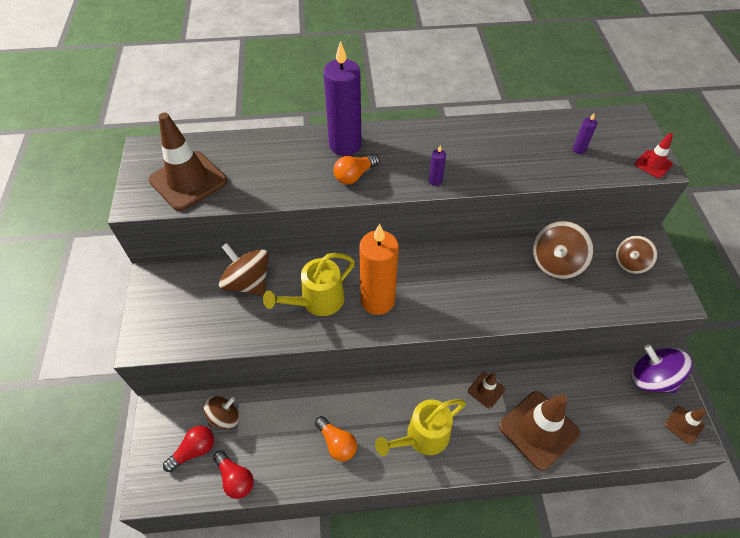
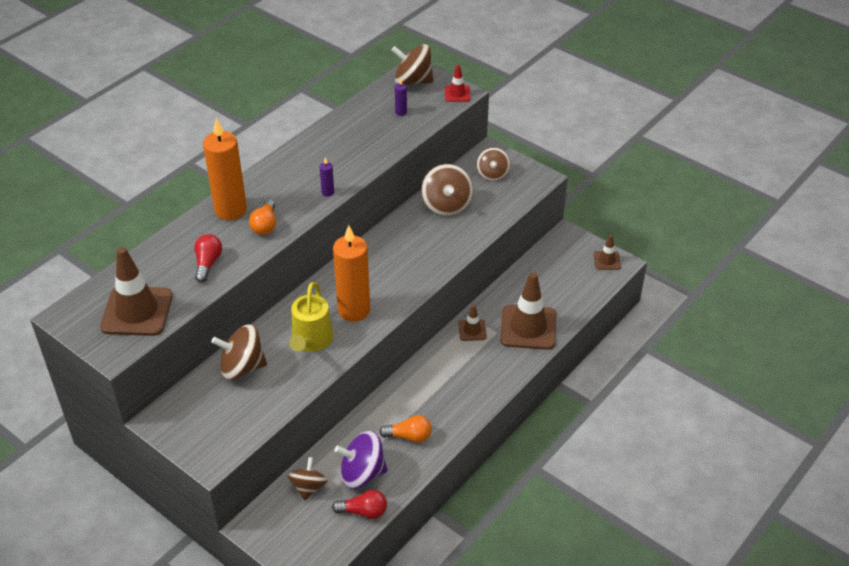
camera: 45 degrees left, 10 degrees down
(194, 450) = (312, 522): red light bulb -> red light bulb (208, 263)
(345, 145) = (230, 210): purple candle -> orange candle
(422, 437) = (461, 388): yellow watering can -> none
(621, 127) = (412, 81): none -> brown spinning top
(651, 378) = (564, 248): purple spinning top -> purple spinning top (362, 473)

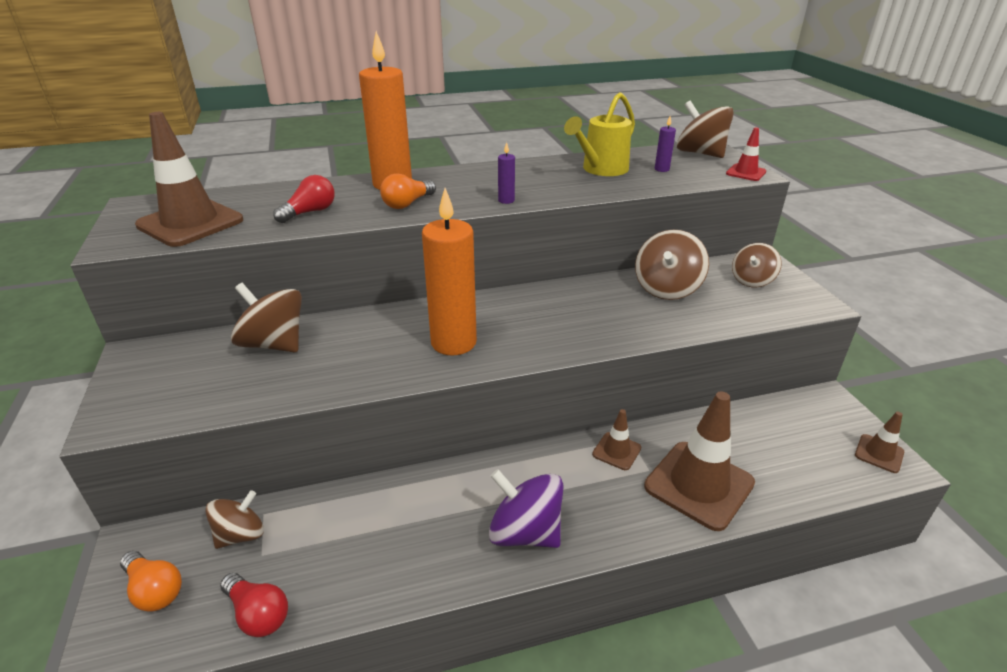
camera: 35 degrees right, 10 degrees down
(311, 341) = (371, 352): yellow watering can -> yellow watering can (601, 169)
(362, 473) = (314, 556): purple spinning top -> purple spinning top (525, 532)
(409, 436) = (418, 542): orange light bulb -> orange light bulb (155, 590)

